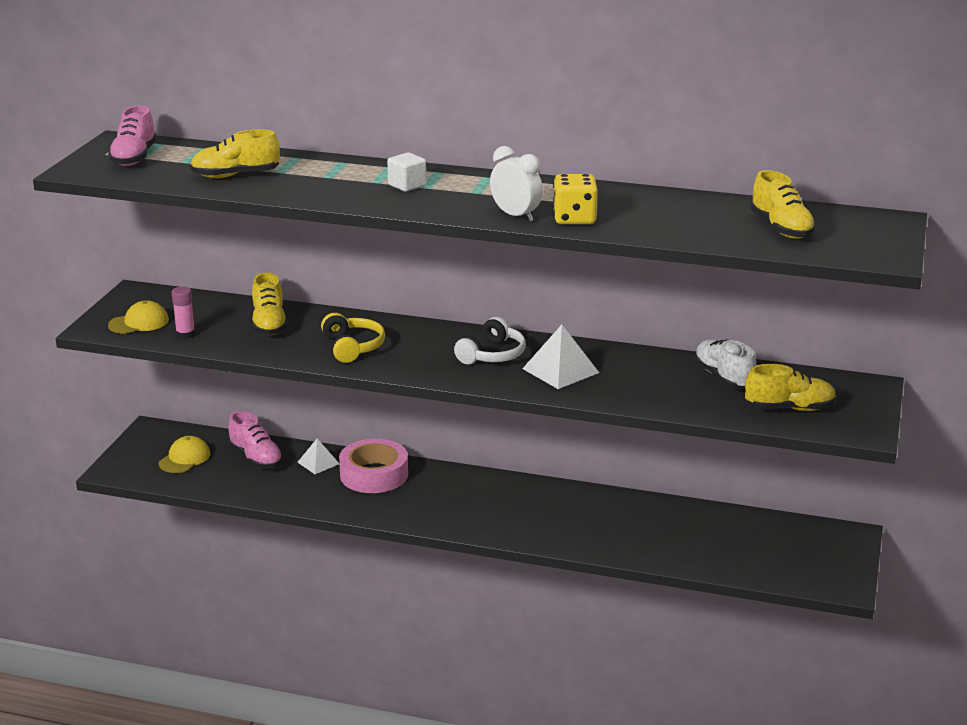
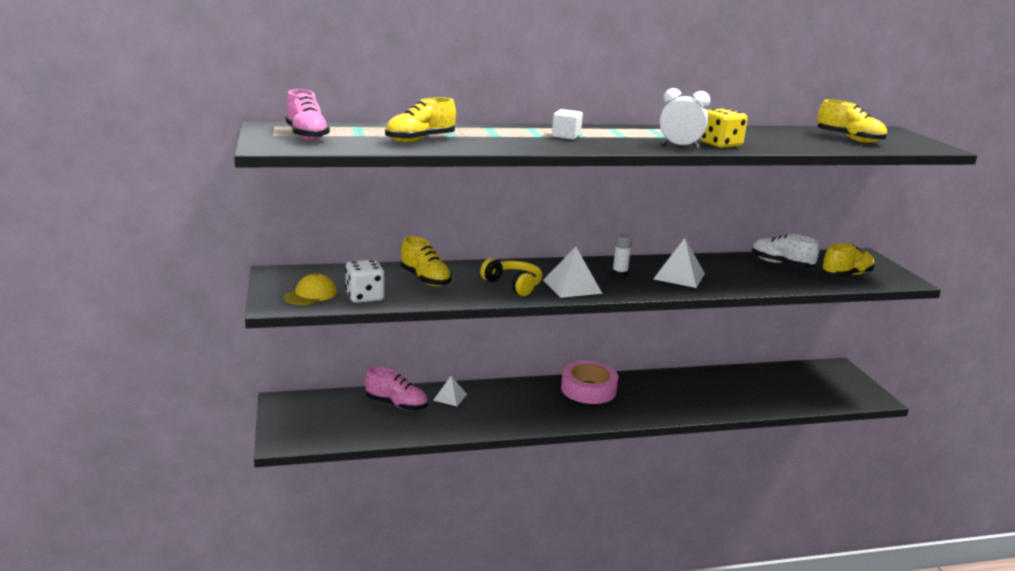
camera: 30 degrees left, 5 degrees down
(184, 458) = (336, 418): yellow cap -> none
(185, 334) = (365, 297): pink glue stick -> white dice
(374, 474) = (502, 396): pink tape -> pink tape (588, 389)
(413, 361) = (572, 286): none -> white pyramid
(492, 355) = (619, 274): white headphones -> white glue stick

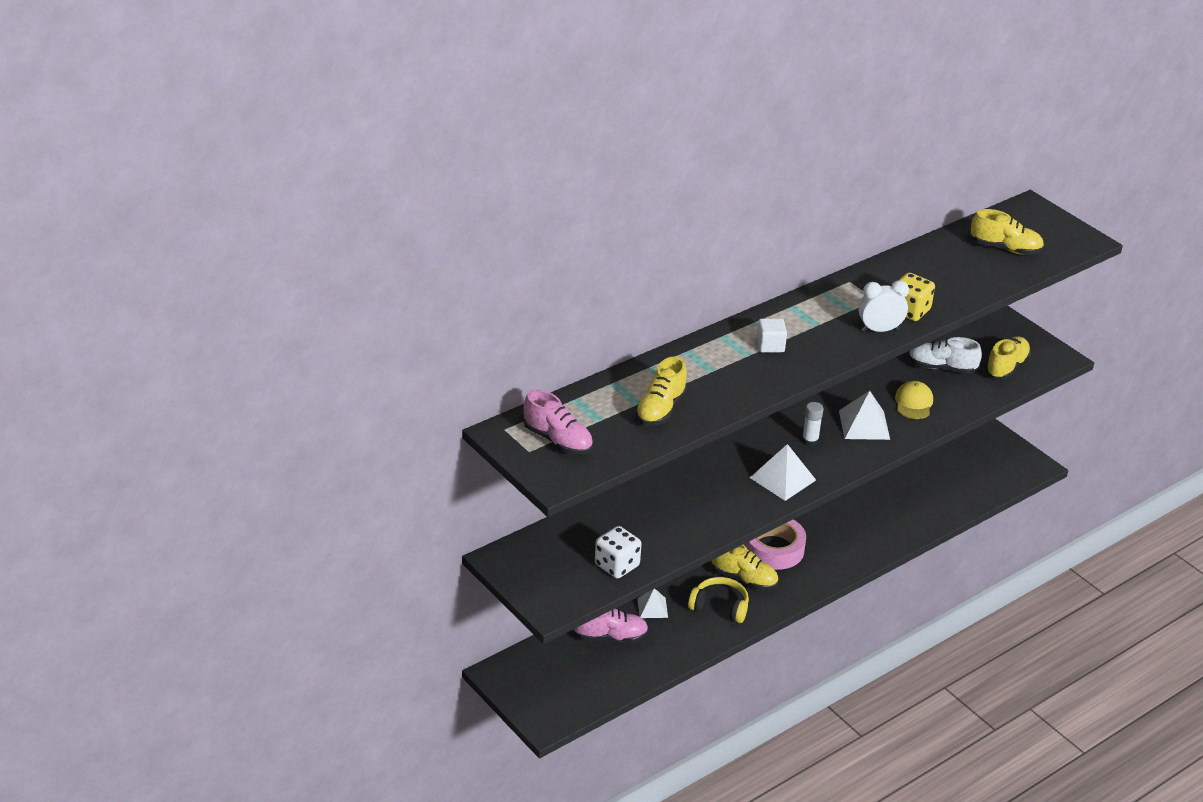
camera: 25 degrees left, 15 degrees up
(311, 295) = (566, 580): yellow cap -> yellow cap (913, 403)
(425, 279) = (645, 517): yellow shoe -> yellow shoe (744, 579)
(513, 285) = (730, 495): yellow headphones -> yellow headphones (720, 606)

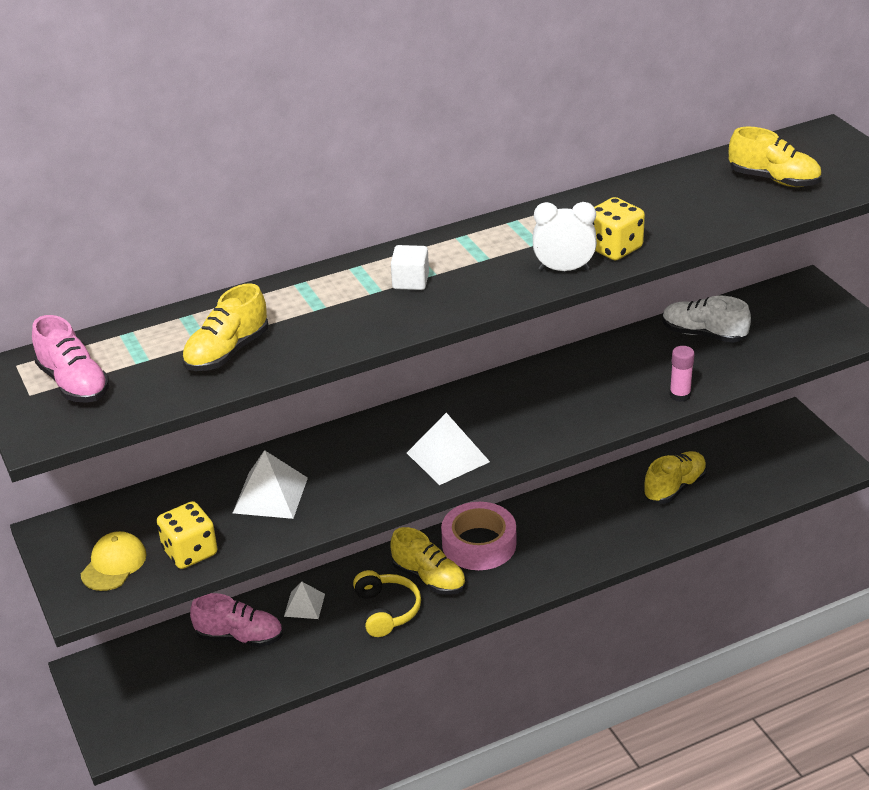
camera: 15 degrees right, 0 degrees up
(617, 565) = (190, 552): white dice -> yellow dice
(720, 606) = (386, 610): yellow headphones -> yellow headphones turned 45 degrees clockwise
(810, 441) = (502, 412): white glue stick -> none
(864, 425) = (578, 397): white pyramid -> white pyramid (270, 495)
(913, 403) = (652, 374): yellow cap -> yellow cap (114, 564)
(940, 418) = (680, 395): none -> pink glue stick
(1006, 367) = (788, 338): yellow shoe -> yellow shoe (674, 487)

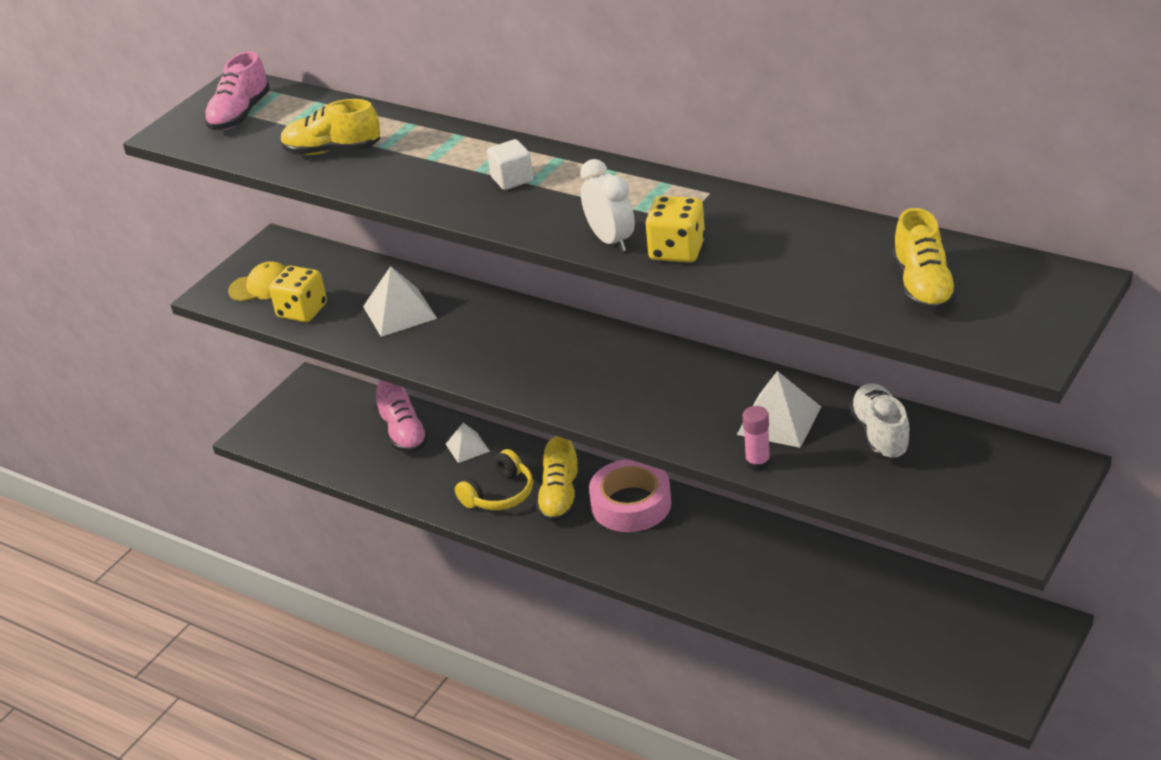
camera: 60 degrees right, 0 degrees up
(447, 457) = (529, 373): white pyramid -> white pyramid (779, 420)
(674, 487) = (837, 591): yellow shoe -> none

